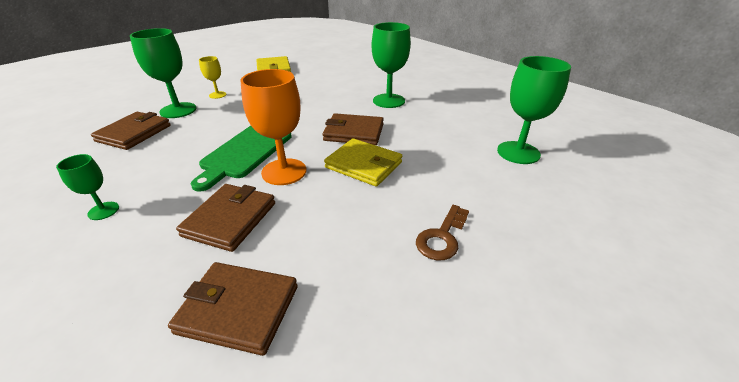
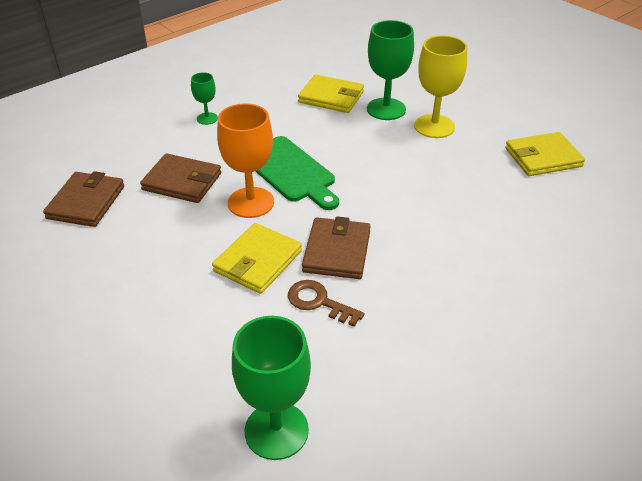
camera: 90 degrees right, 5 degrees up
(134, 133) = (331, 97): brown wallet -> yellow wallet
(217, 95) = (434, 126): yellow goblet -> yellow goblet, size x1.88
(245, 152) = (290, 171): green cutting board -> green cutting board turned 150 degrees counterclockwise
(388, 101) = (445, 288): green goblet -> none
(442, 237) = (123, 317): brown key -> brown key (319, 302)

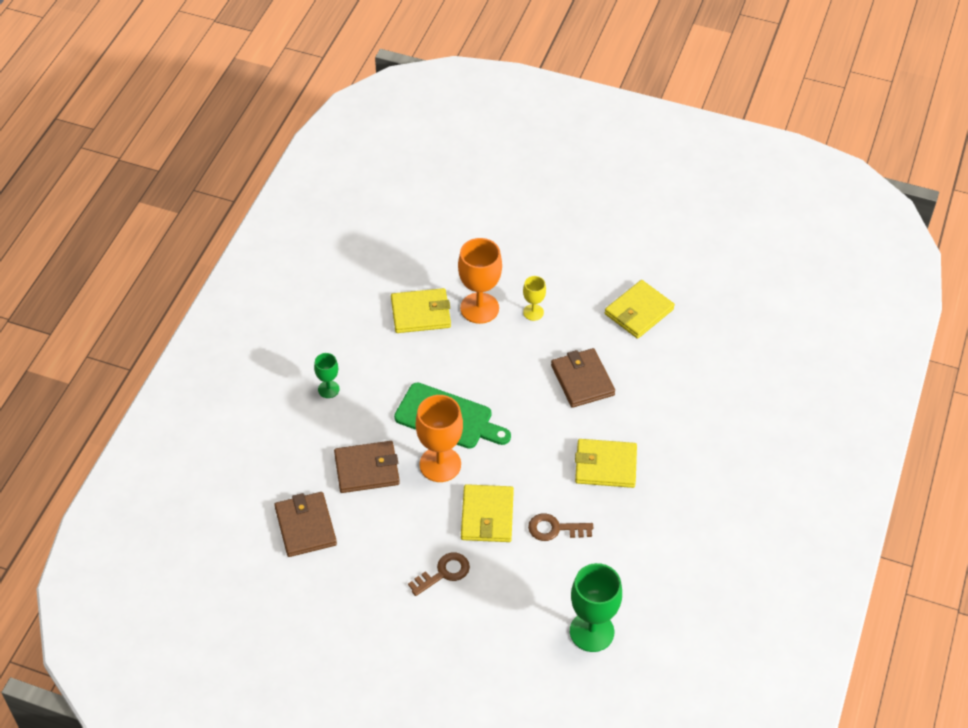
camera: 30 degrees left, 10 degrees up
(168, 293) = (443, 573): none -> brown key
(337, 251) = (538, 480): brown wallet -> brown wallet (582, 380)
(386, 109) = (479, 308): green goblet -> orange goblet
(419, 267) = (605, 465): none -> yellow wallet
(434, 126) = (533, 312): yellow goblet -> yellow goblet, size x0.53

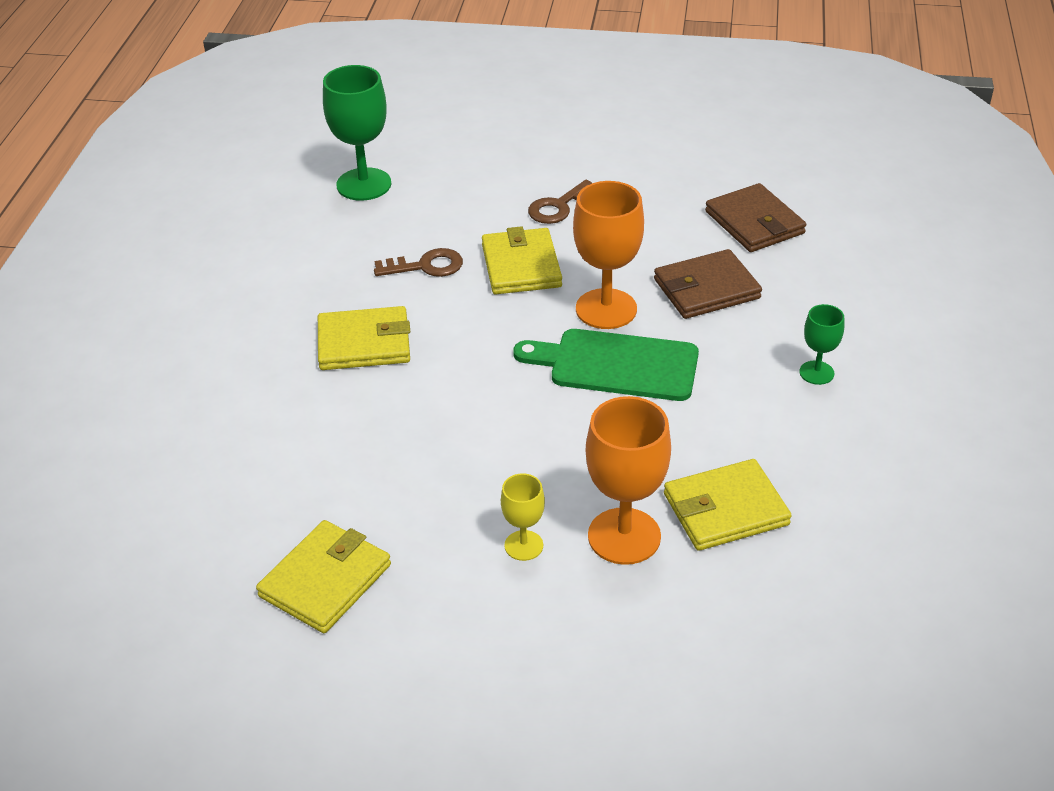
camera: 170 degrees right, 10 degrees down
(582, 380) = (415, 449): brown wallet -> none

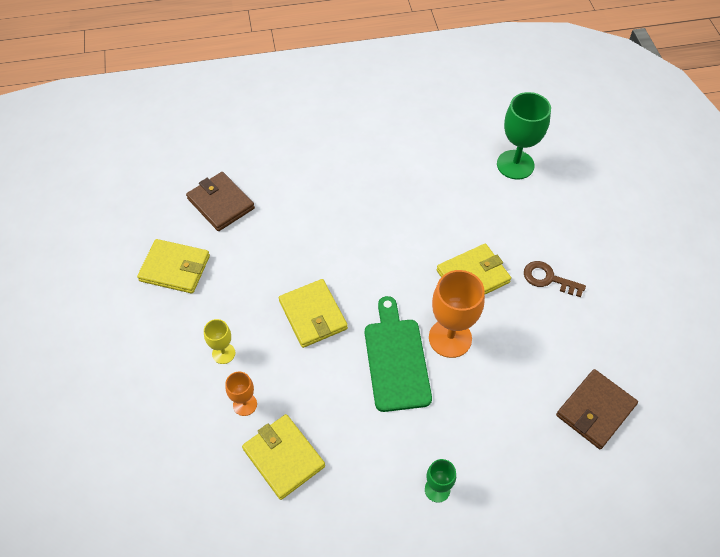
camera: 70 degrees right, 15 degrees up
(364, 343) = (363, 219): yellow wallet -> yellow wallet (313, 315)
(426, 266) = (448, 225): brown key -> none
(624, 536) = (245, 404): orange goblet -> orange goblet, size x0.53
(706, 289) = (499, 395): brown wallet -> brown wallet (221, 203)

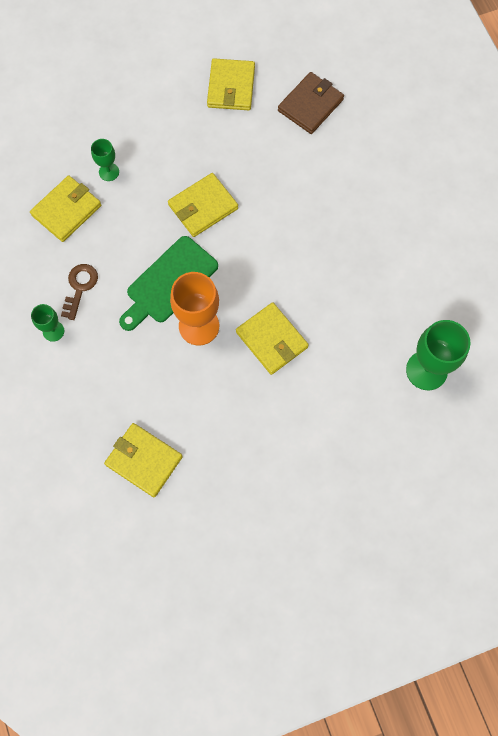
camera: 80 degrees right, 15 degrees up
(223, 353) = (153, 145): yellow goblet -> none
(245, 404) = (109, 172): orange goblet -> green goblet
(396, 359) = (169, 283): green cutting board -> green cutting board turned 150 degrees clockwise
(548, 279) = (282, 412): brown key -> brown key (80, 287)
(595, 410) = (144, 460): brown wallet -> yellow wallet

